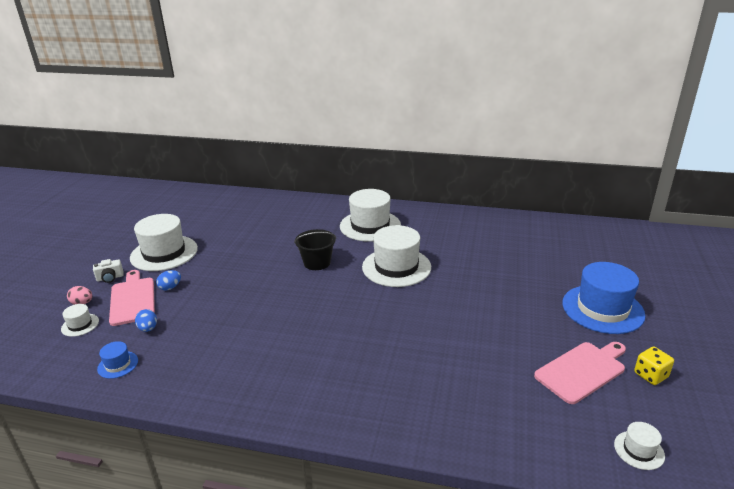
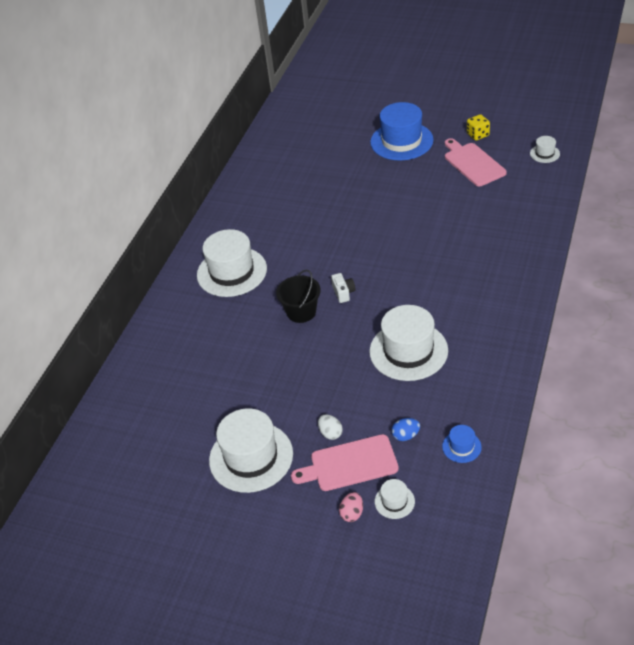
camera: 80 degrees left, 15 degrees up
(110, 278) = (300, 500): white camera -> white camera (343, 293)
(170, 287) = (330, 433): blue egg -> white egg
(396, 267) = (320, 253): white hat -> white hat (408, 351)

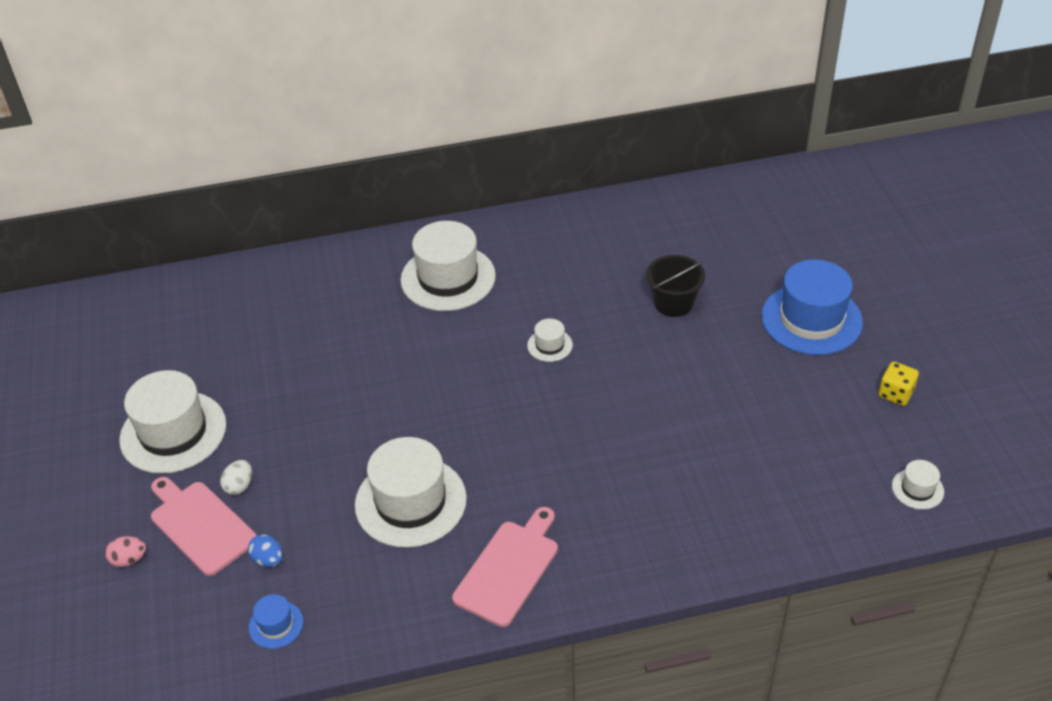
camera: 55 degrees right, 0 degrees up
(301, 312) = (418, 370): black bucket -> black bucket (673, 303)
(343, 293) = (475, 393): white camera -> none
(394, 501) = (162, 592): white hat -> white hat (550, 345)
(473, 163) = (826, 414): pink cutting board -> pink cutting board (509, 569)

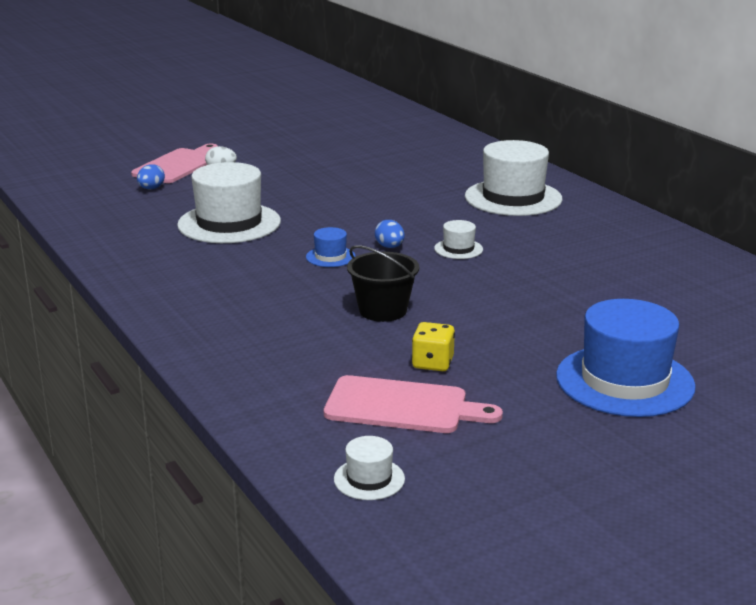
camera: 70 degrees right, 20 degrees down
(129, 560) = (139, 153): pink egg -> none
(173, 432) = (265, 143): white hat -> none
(276, 625) = (89, 200): blue hat -> blue hat (330, 257)
(509, 569) = (167, 269): pink cutting board -> pink cutting board (403, 406)
(525, 390) = (390, 247): none -> blue egg
(673, 303) = (575, 298): black bucket -> black bucket (383, 310)
(895, 394) = (534, 451): yellow dice -> yellow dice (432, 363)

